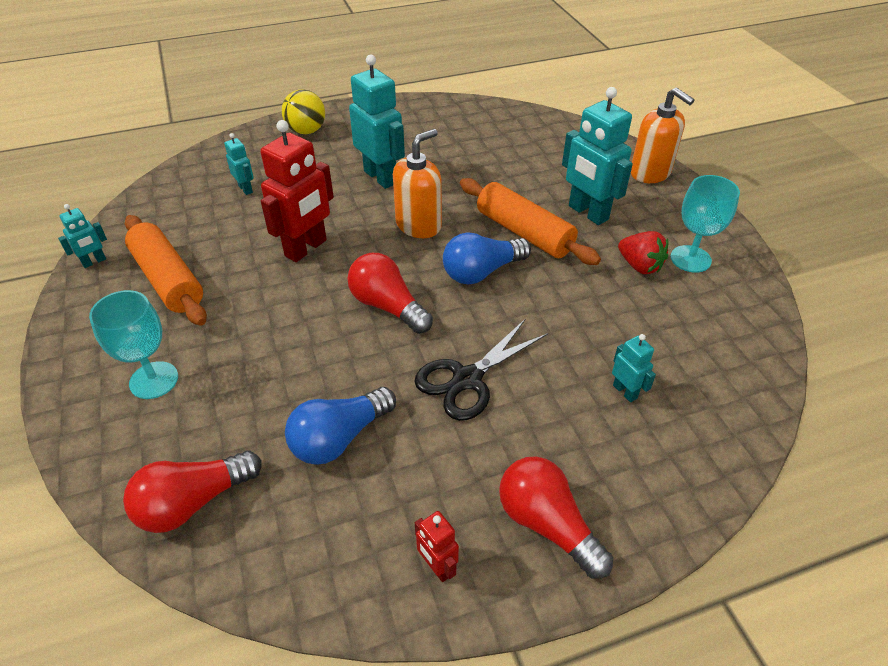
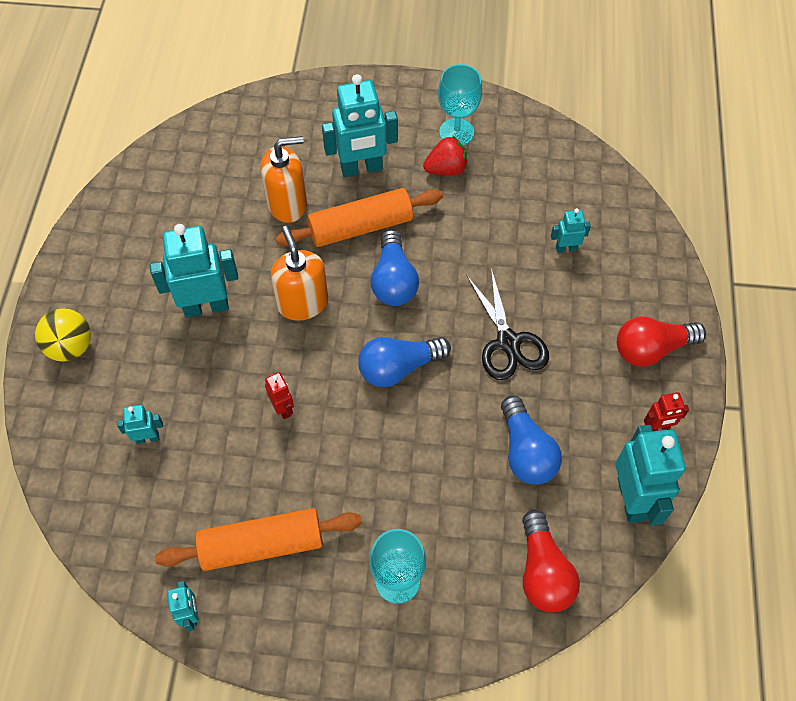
camera: 65 degrees left, 15 degrees up
(306, 248) = (283, 408): red robot -> red robot, size x0.49
(320, 568) = (632, 499): none -> turquoise robot
(388, 306) = (399, 368): red light bulb -> blue light bulb
(650, 173) = (335, 95): orange soap dispenser -> orange soap dispenser (287, 204)

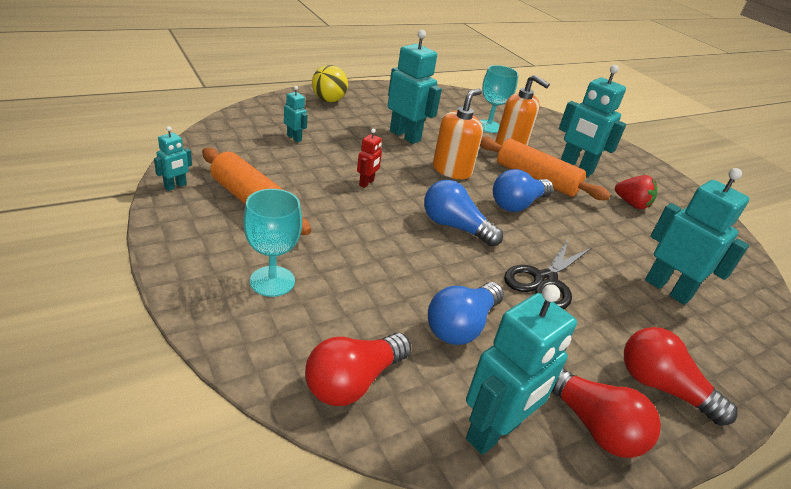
camera: 50 degrees right, 25 degrees down
(456, 132) = (664, 200): turquoise goblet -> turquoise goblet (488, 126)
(566, 248) = (667, 289): turquoise robot -> turquoise robot, size x2.04
(658, 426) = (592, 425): red robot -> red light bulb

